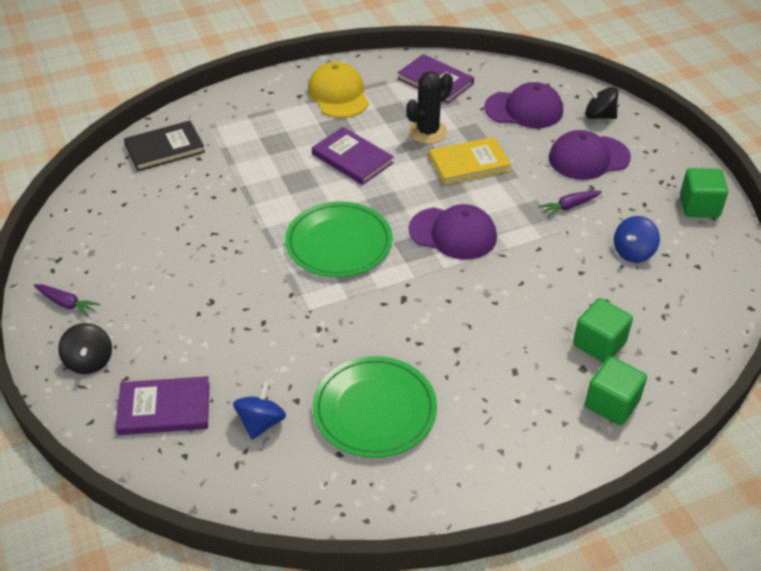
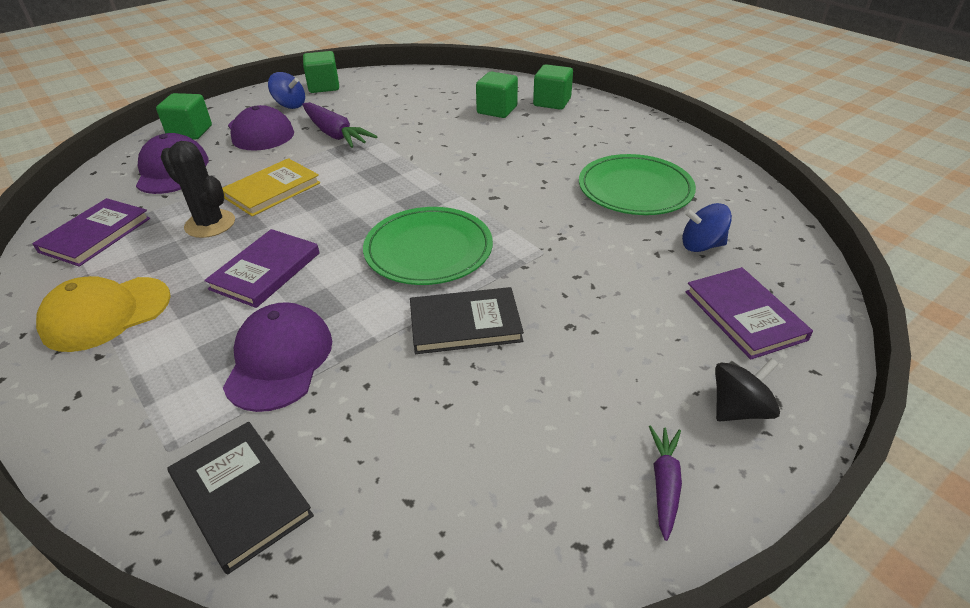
camera: 105 degrees left, 5 degrees down
(243, 248) = (465, 324): none -> black book
(453, 233) = (389, 184): purple cap -> purple cap (279, 360)
(469, 163) = (272, 190): yellow book -> yellow book turned 75 degrees clockwise
(569, 206) = (335, 134): purple carrot -> purple carrot, size x1.75
(599, 116) = (190, 132): black spinning top -> green cube
(633, 252) = (388, 105): blue spinning top -> blue spinning top (290, 105)

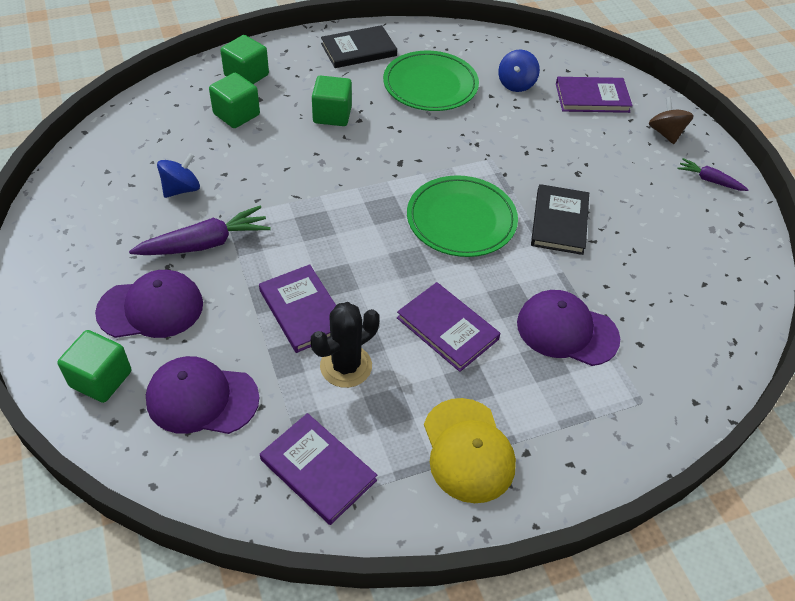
camera: 75 degrees left, 10 degrees up
(240, 496) = (688, 362): black book -> black book (359, 50)
(272, 190) = (303, 310): yellow book -> purple book
(290, 105) = (92, 272): blue spinning top -> blue spinning top (181, 189)
(324, 86) = (59, 233): green cube -> green cube (332, 115)
(738, 409) = (665, 133): black spinning top -> brown spinning top

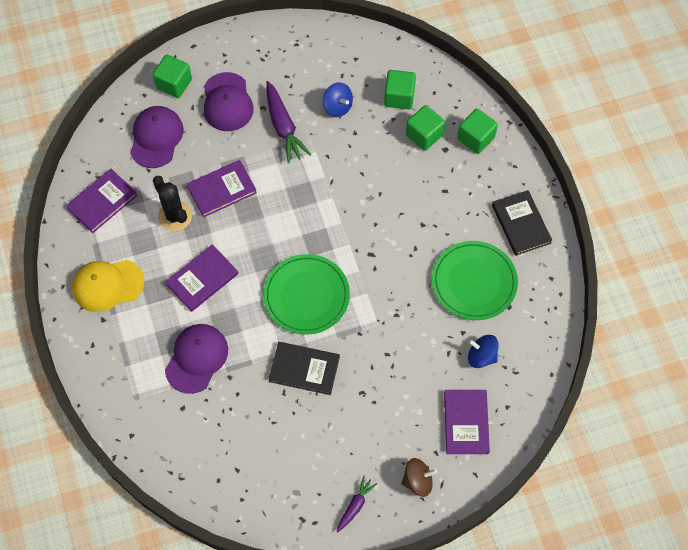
camera: 95 degrees right, 15 degrees up
(332, 115) = (427, 204): green cube -> green cube (399, 97)

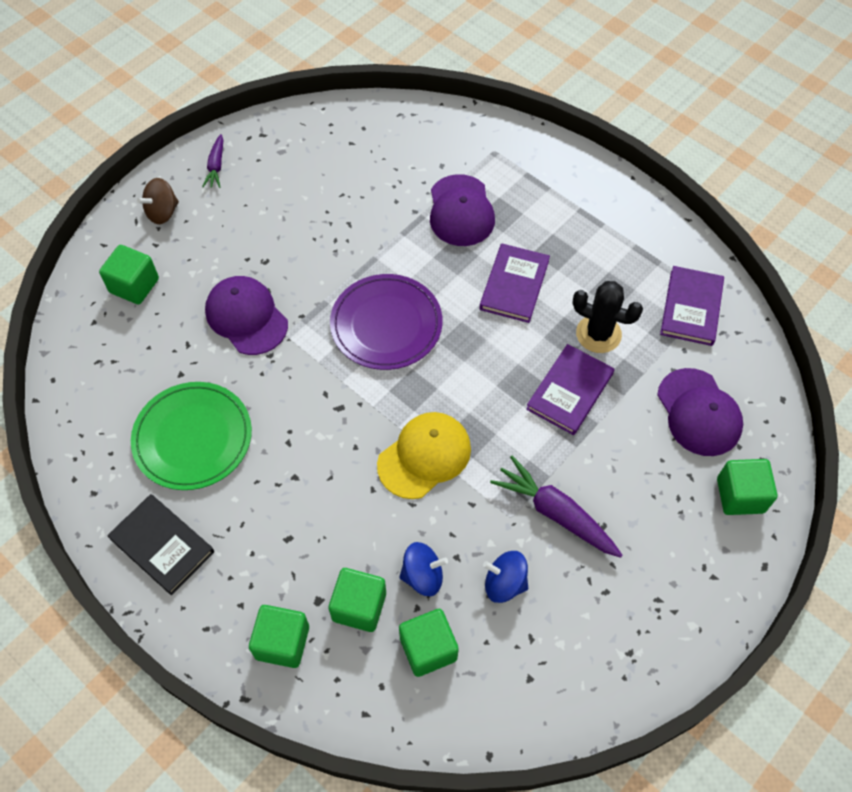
camera: 150 degrees right, 5 degrees down
(107, 285) = (608, 231): yellow cap -> yellow cap (424, 456)
(227, 102) = (652, 507): purple cap -> purple cap (246, 317)
(304, 369) = (341, 254): black book -> none
(306, 296) = (386, 325): green plate -> purple plate
(466, 422) = (134, 285): purple book -> green cube
(481, 356) = (146, 359): blue spinning top -> blue spinning top (423, 576)

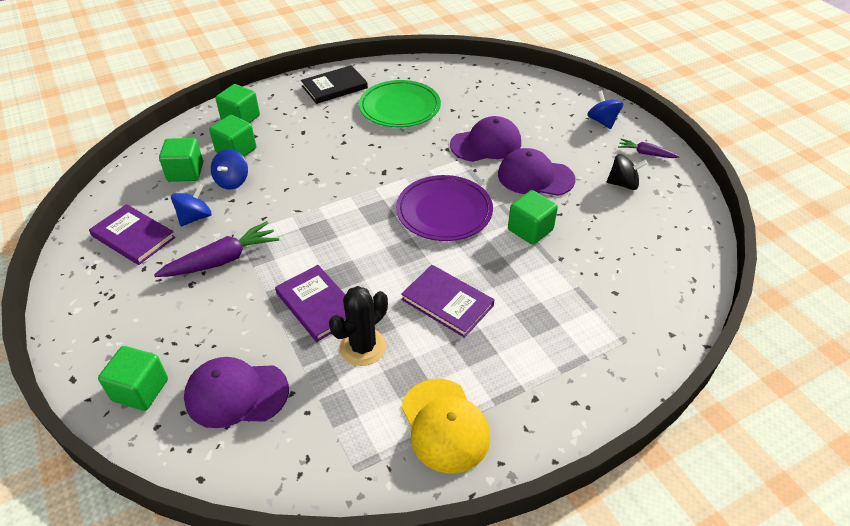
camera: 110 degrees right, 15 degrees down
(134, 285) = (536, 101): green cube -> green cube (530, 230)
(162, 212) = (602, 121): brown spinning top -> blue spinning top
(279, 179) = (623, 184): none -> black spinning top
(424, 456) = (317, 203): yellow cap -> yellow cap (445, 425)
(461, 211) = (551, 290): purple cap -> purple cap (535, 177)
(691, 308) = (351, 441): purple book -> purple book (133, 237)

